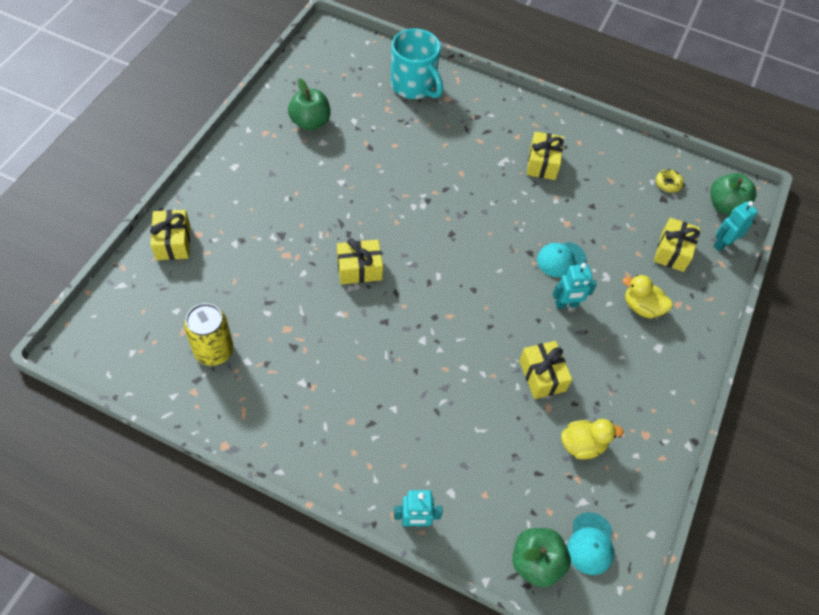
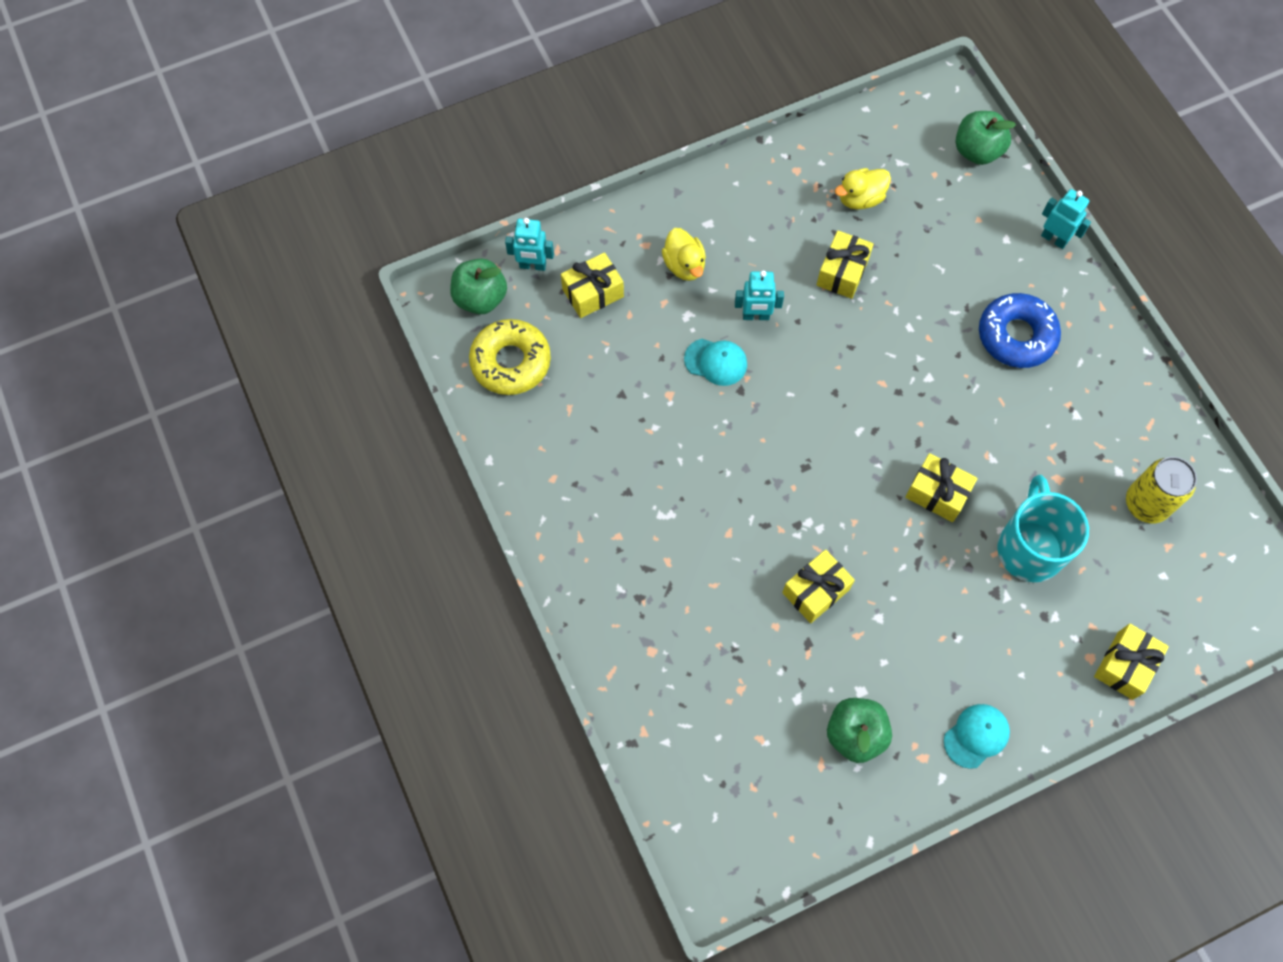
camera: 135 degrees left, 10 degrees up
(385, 414) = (1016, 336): none -> blue donut
(414, 86) = (677, 701): turquoise mug -> turquoise mug (1029, 548)
(542, 163) = (624, 481): yellow gift -> yellow gift (816, 591)
(566, 304) = (756, 316): turquoise robot -> turquoise robot turned 150 degrees clockwise
(582, 445) = (860, 199): yellow duck -> yellow duck turned 60 degrees counterclockwise
(590, 543) = (921, 134): turquoise cap -> turquoise cap (976, 736)
(668, 183) = (511, 362): yellow donut -> yellow donut, size x2.18

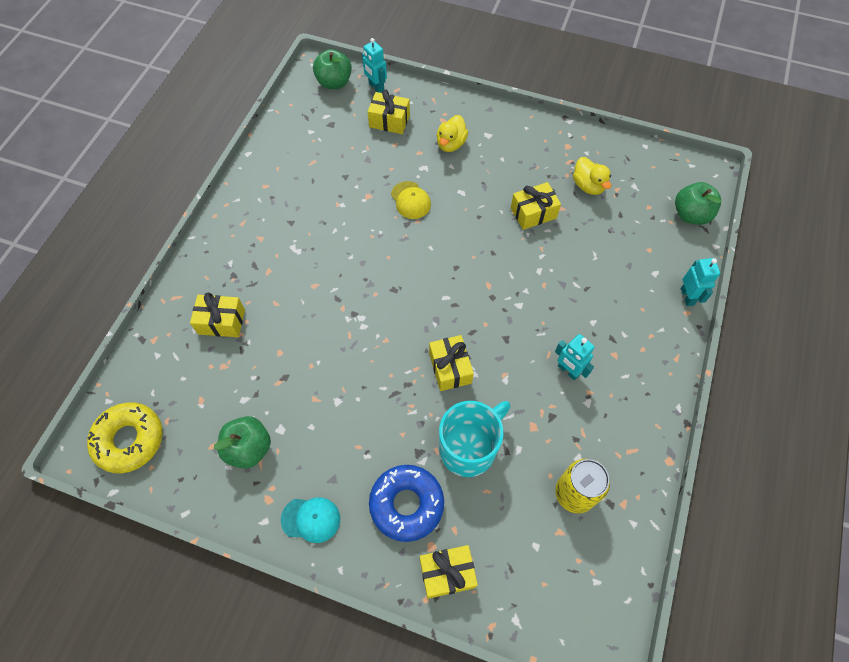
camera: 45 degrees right, 5 degrees down
(511, 362) = (312, 120): yellow donut -> yellow donut (129, 440)
(716, 362) = (410, 200): turquoise cap -> yellow cap
(756, 316) = (459, 196): turquoise robot -> turquoise robot (568, 371)
(816, 591) = (321, 355): yellow gift -> yellow gift (221, 322)
(860, 199) = (588, 186): yellow duck -> yellow duck turned 135 degrees counterclockwise
(1016, 336) = (600, 328): blue donut -> blue donut (406, 504)

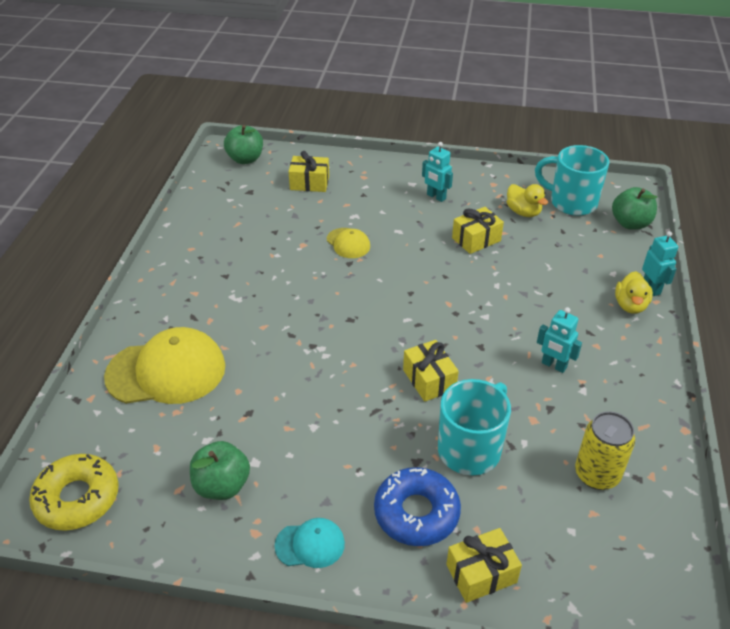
camera: 10 degrees left, 20 degrees down
(221, 322) = (166, 371): yellow gift -> yellow cap
(376, 87) = (289, 159): turquoise robot -> turquoise robot (436, 197)
(451, 144) = (377, 194): yellow duck -> yellow duck (630, 305)
(639, 180) = (571, 202): none -> turquoise mug

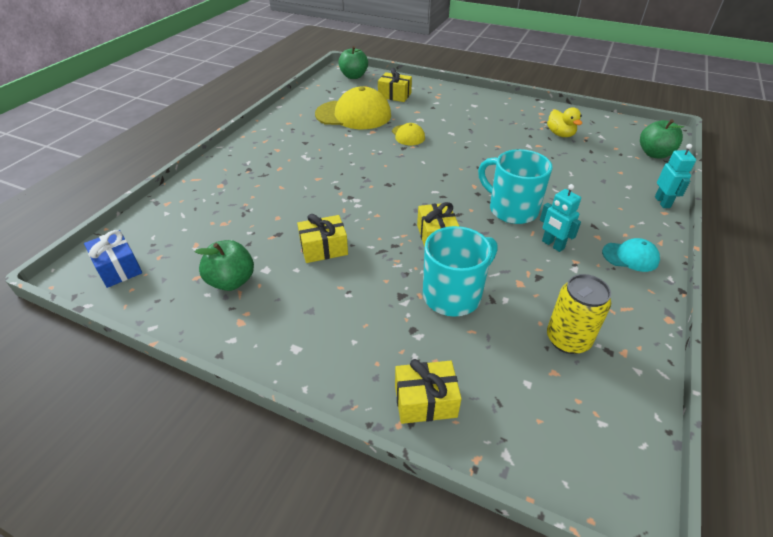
camera: 15 degrees right, 0 degrees up
(77, 498) = (118, 268): yellow donut -> blue gift
(166, 371) = (230, 195): yellow cap -> yellow cap (353, 115)
(310, 544) = (281, 341): turquoise cap -> turquoise cap (630, 256)
(416, 513) = (385, 336): blue donut -> none
(436, 197) = (490, 115): turquoise robot -> none
(476, 239) = (513, 146): yellow gift -> yellow gift (324, 248)
(571, 202) = (604, 133): turquoise mug -> turquoise mug (511, 209)
(630, 305) = (638, 212): yellow duck -> none

